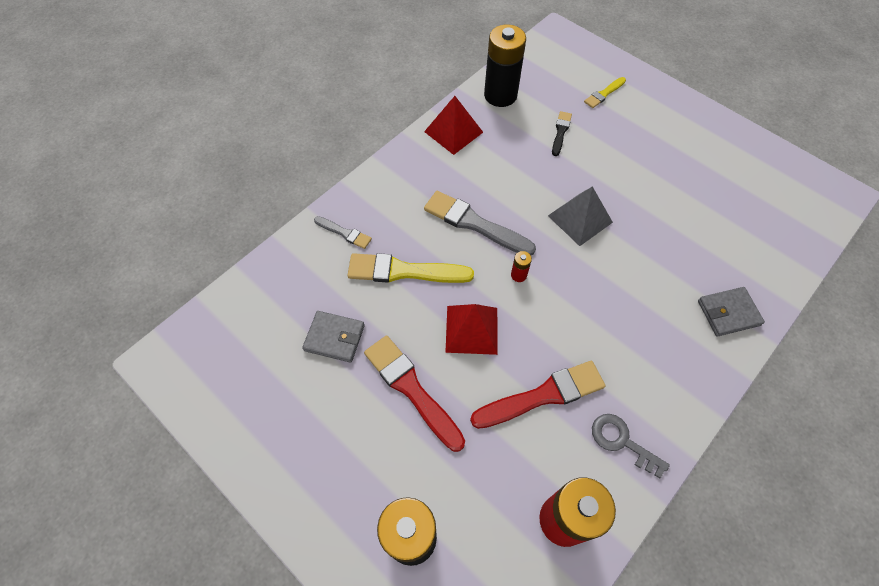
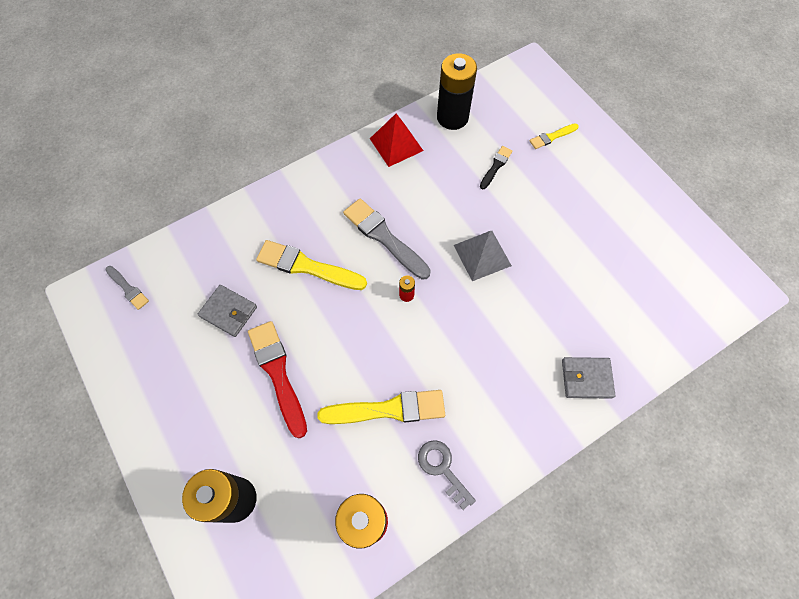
camera: 15 degrees right, 5 degrees up
(344, 233) = (267, 219): grey brush -> grey brush (128, 288)
(472, 329) = (347, 334): red pyramid -> none
(543, 395) = (388, 409): red brush -> yellow brush

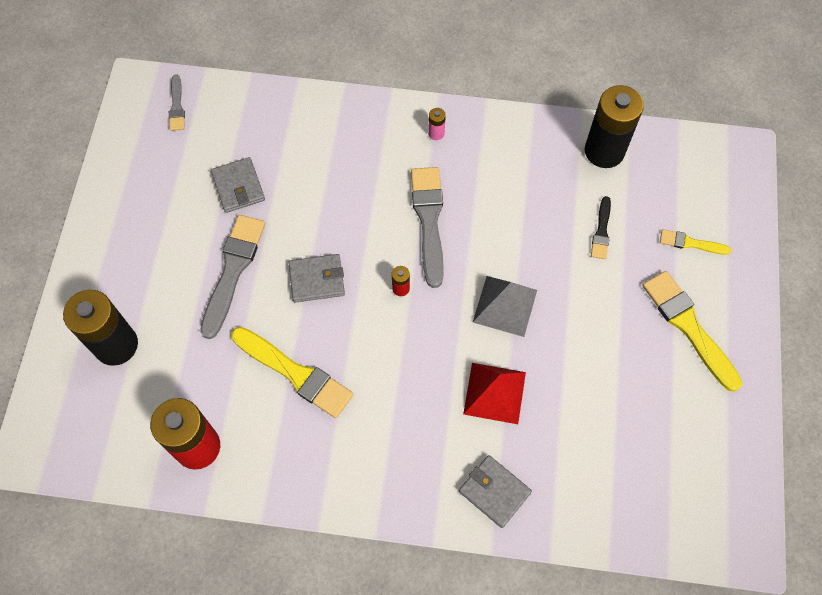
camera: 40 degrees right, 0 degrees up
(278, 373) = (233, 270): red brush -> grey brush
(307, 266) = (337, 196): yellow brush -> yellow brush (688, 326)
(337, 178) = (436, 133): none -> pink battery
(344, 333) = (317, 280): none -> grey wallet
(396, 144) = (522, 139): red pyramid -> red pyramid (494, 393)
(442, 468) = (295, 458): grey key -> none
(496, 166) = (601, 231): black brush -> black brush turned 120 degrees clockwise

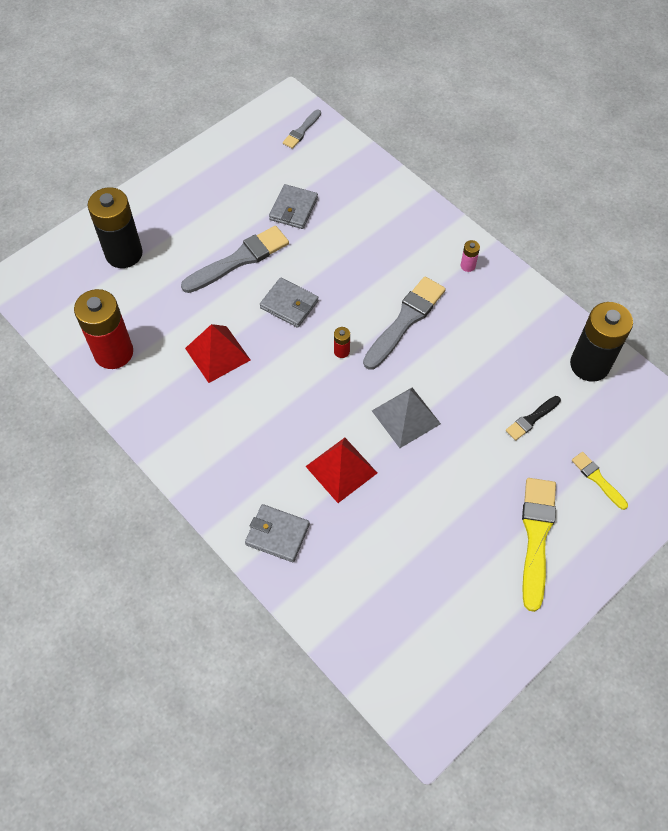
camera: 40 degrees right, 5 degrees down
(295, 373) = (217, 354): yellow brush -> red pyramid
(494, 492) = (277, 534): grey wallet -> grey wallet turned 60 degrees counterclockwise

